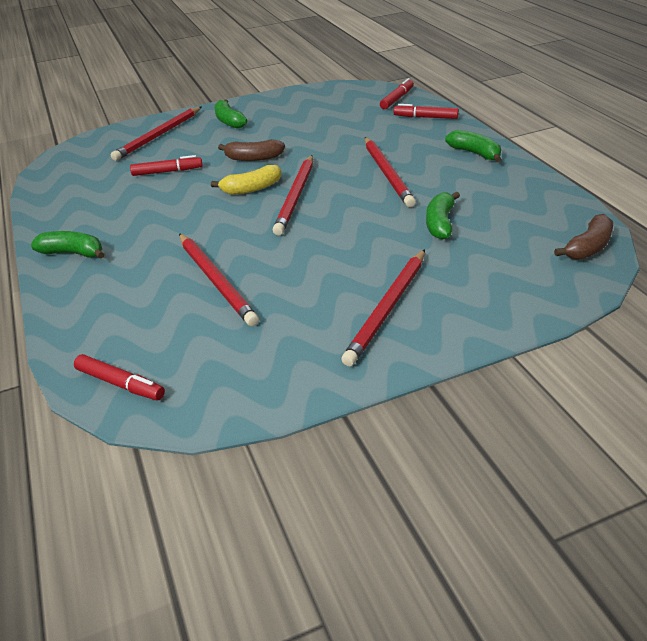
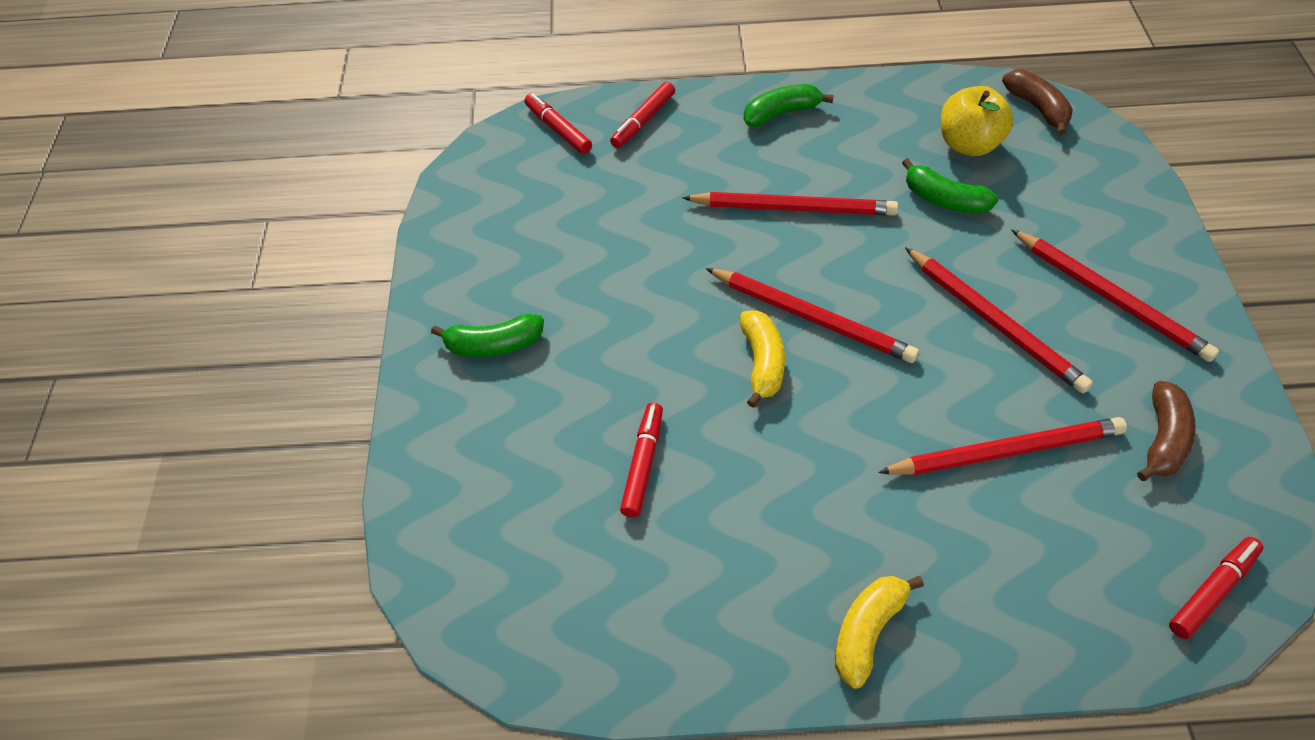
camera: 70 degrees left, 15 degrees up
(73, 253) = (867, 631): green banana -> yellow banana
(159, 136) = (484, 457): red pencil -> red pencil (994, 322)
(253, 158) = (660, 341): brown banana -> brown banana (1163, 439)
(511, 224) = (969, 144): none -> yellow apple

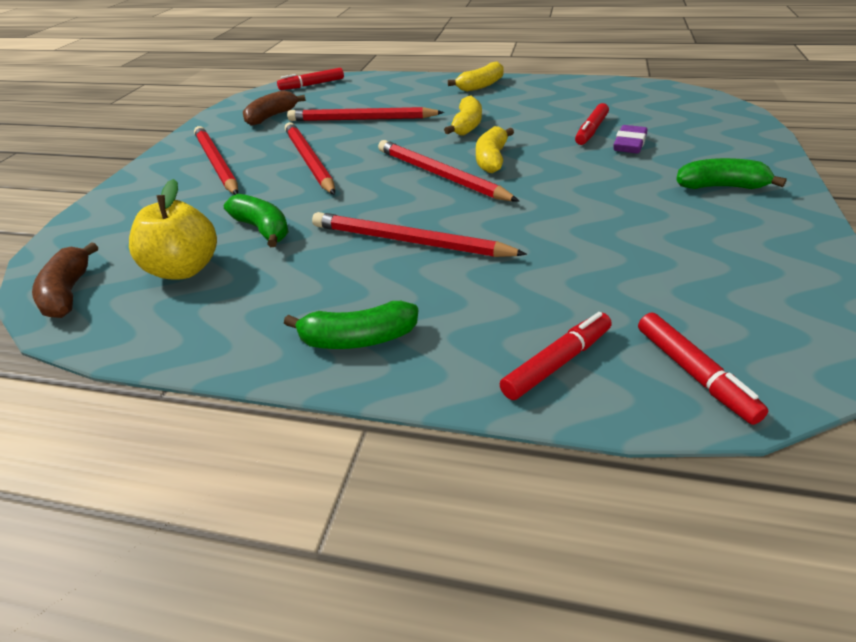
camera: 165 degrees left, 15 degrees down
(590, 430) = (629, 144): none -> purple eraser
(829, 453) = (467, 126): none -> yellow banana

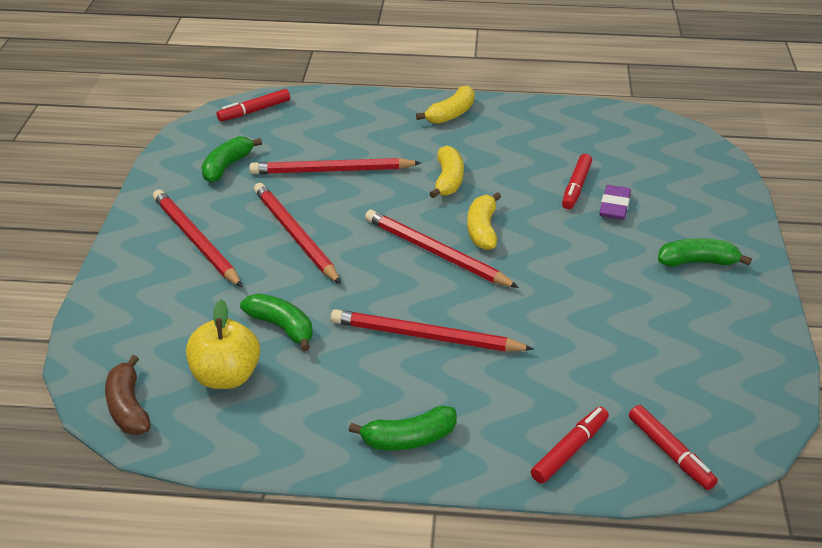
camera: 10 degrees left, 0 degrees up
(271, 117) = (227, 166): brown banana -> green banana

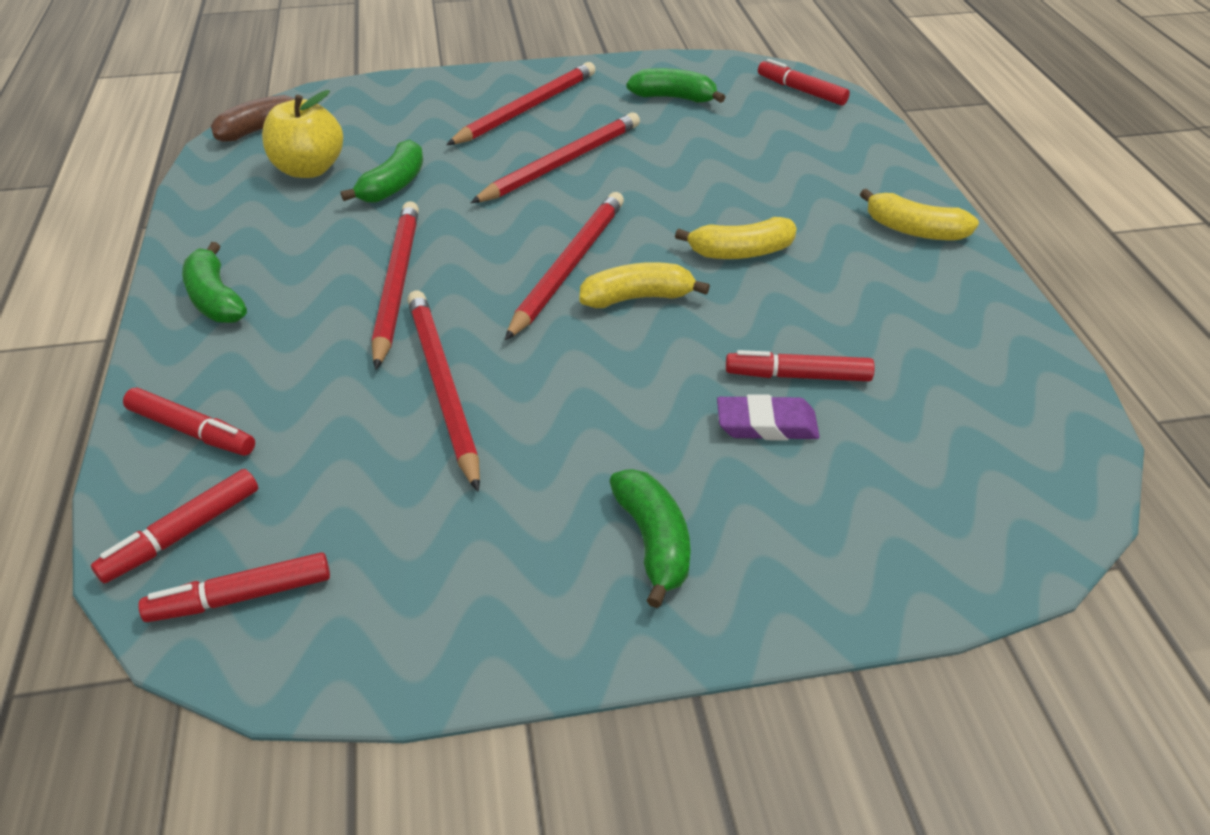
camera: 75 degrees right, 5 degrees up
(331, 171) = (707, 162): red pencil -> red pencil (442, 387)
(725, 425) = (241, 597): none -> red marker

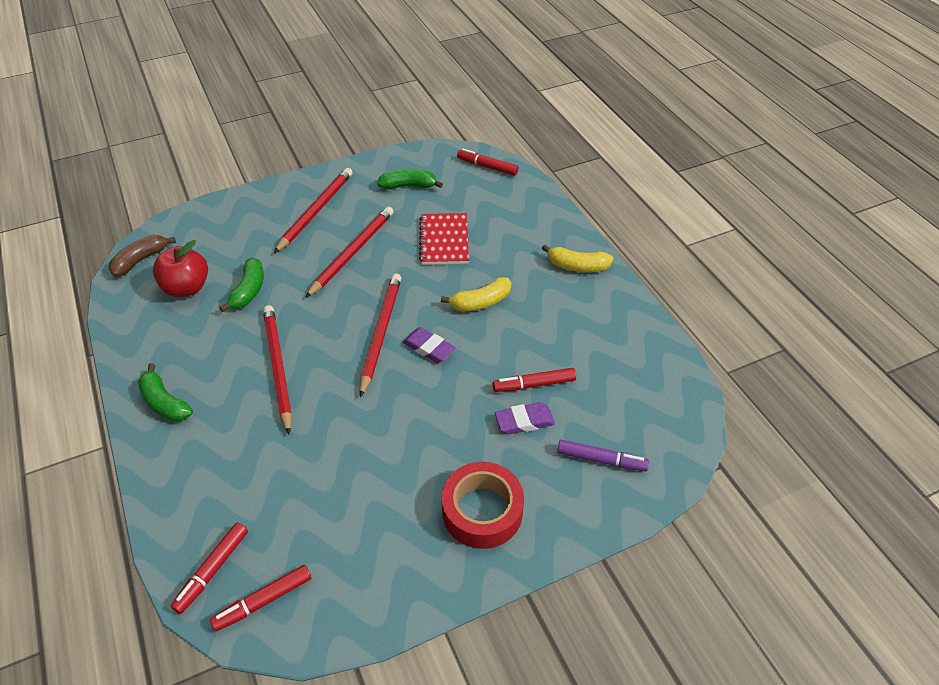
camera: 15 degrees left, 5 degrees up
(192, 431) = (189, 501): red marker -> none
(309, 169) = (187, 288): yellow apple -> red apple
(442, 387) = (332, 436): red pencil -> none
(637, 298) = (429, 348): yellow banana -> purple eraser
(653, 542) = (482, 511): green banana -> red tape
(707, 168) = (444, 240): none -> red notebook
(890, 508) = (601, 460): none -> purple marker

